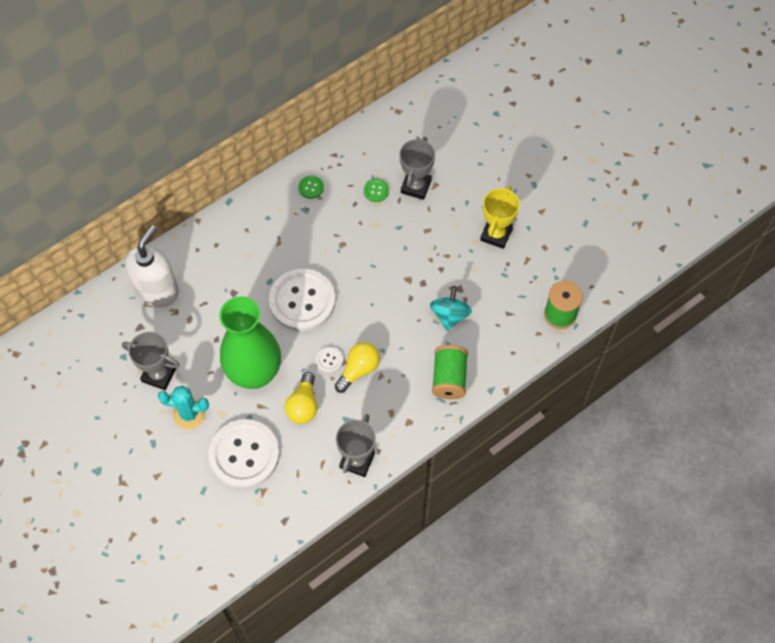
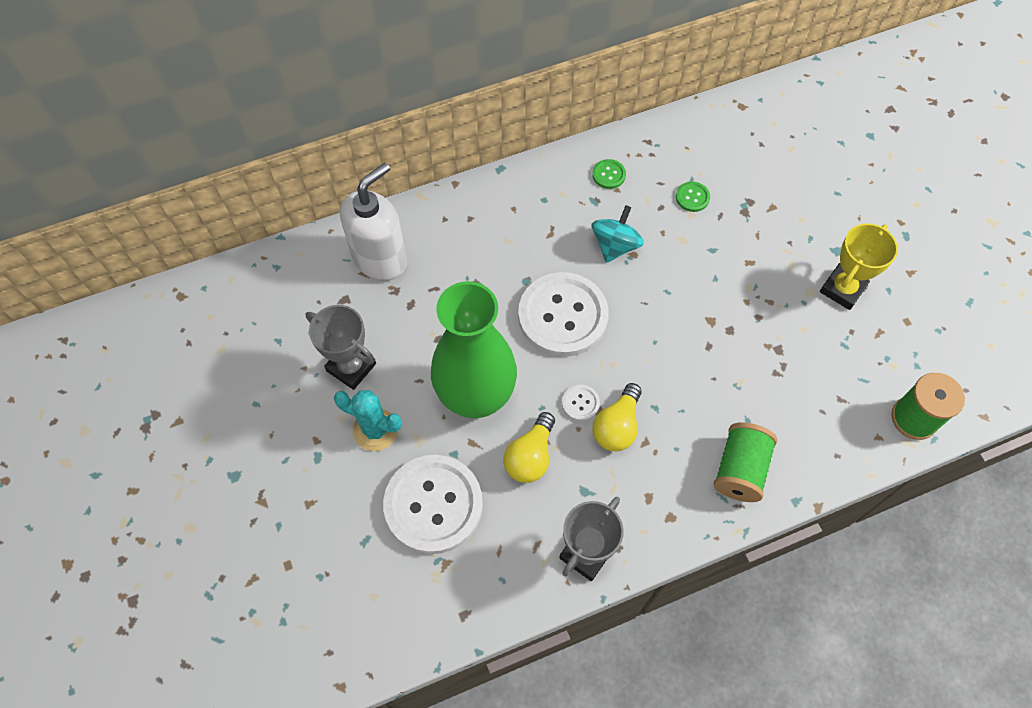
camera: 15 degrees right, 0 degrees up
(358, 370) = (617, 426): yellow light bulb -> yellow light bulb turned 150 degrees clockwise
(416, 186) = (746, 203): grey trophy -> none
(450, 315) = (758, 382): turquoise spinning top -> turquoise spinning top (615, 245)

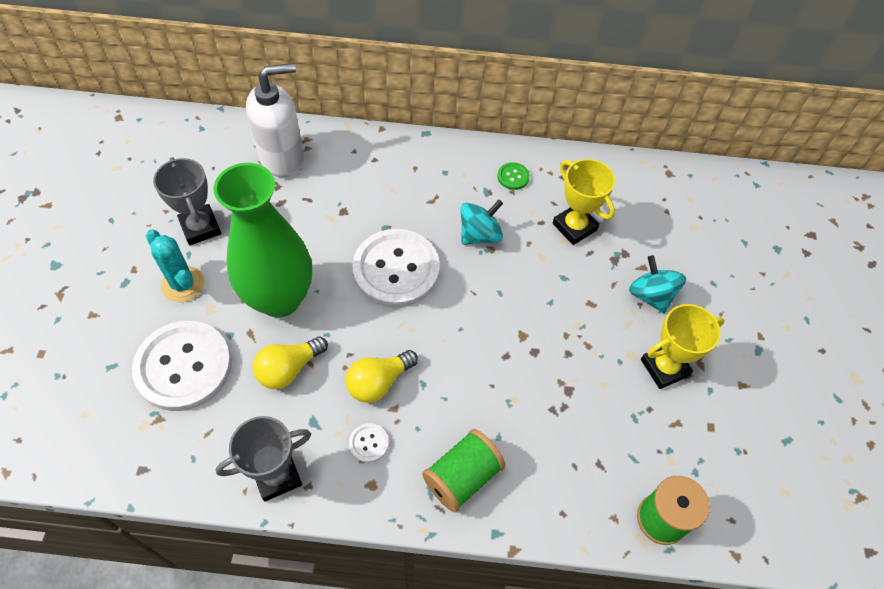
camera: 25 degrees right, 5 degrees down
(580, 403) = (361, 347): white button -> white button (369, 443)
(692, 197) = (574, 227): green button -> yellow trophy
(794, 230) = (651, 295): none -> turquoise spinning top

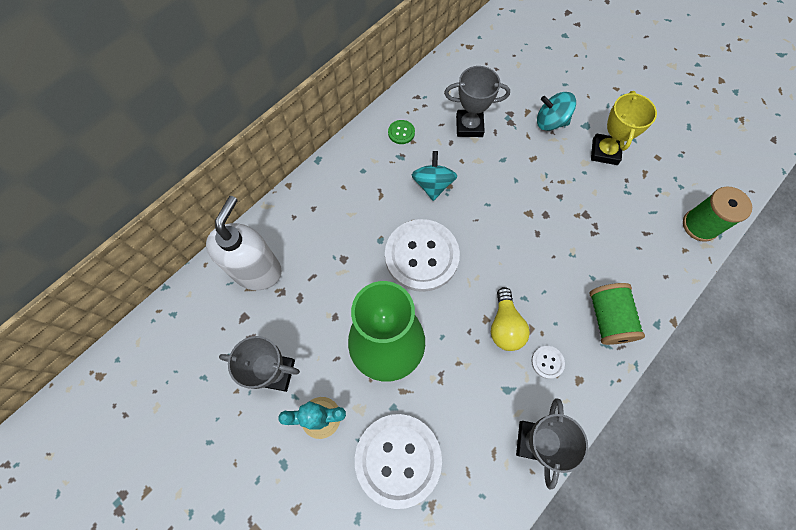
camera: 50 degrees left, 10 degrees up
(289, 369) = (453, 381): yellow light bulb -> none
(574, 227) = (469, 126): yellow trophy -> grey trophy

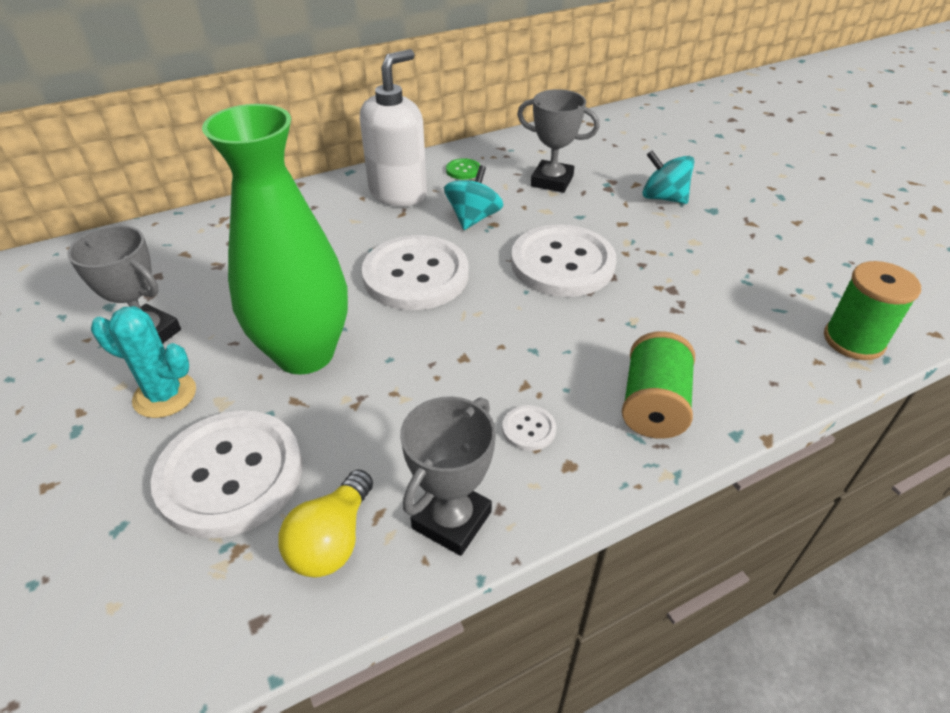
camera: 20 degrees right, 25 degrees down
(257, 270) = (207, 241): white soap dispenser -> white soap dispenser (398, 193)
(505, 326) = (487, 371): yellow light bulb -> yellow light bulb (332, 540)
(510, 212) = (562, 263): none -> white button
(604, 152) = (728, 237): yellow trophy -> none

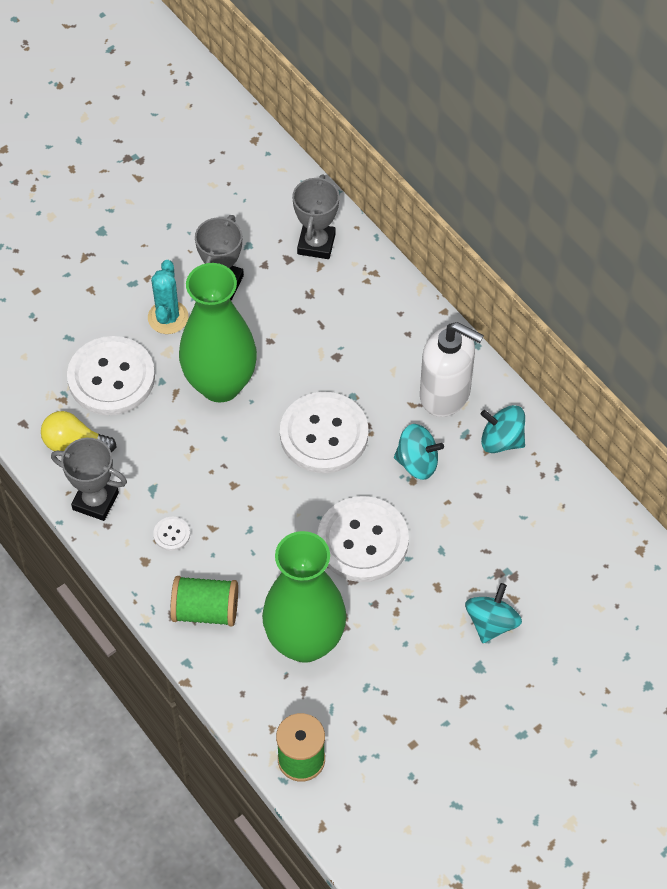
camera: 80 degrees right, 15 degrees up
(463, 170) = (501, 440): green button -> turquoise spinning top
(552, 181) = (500, 521): grey trophy -> grey trophy (316, 244)
(694, 320) = (305, 641): none -> green vase

